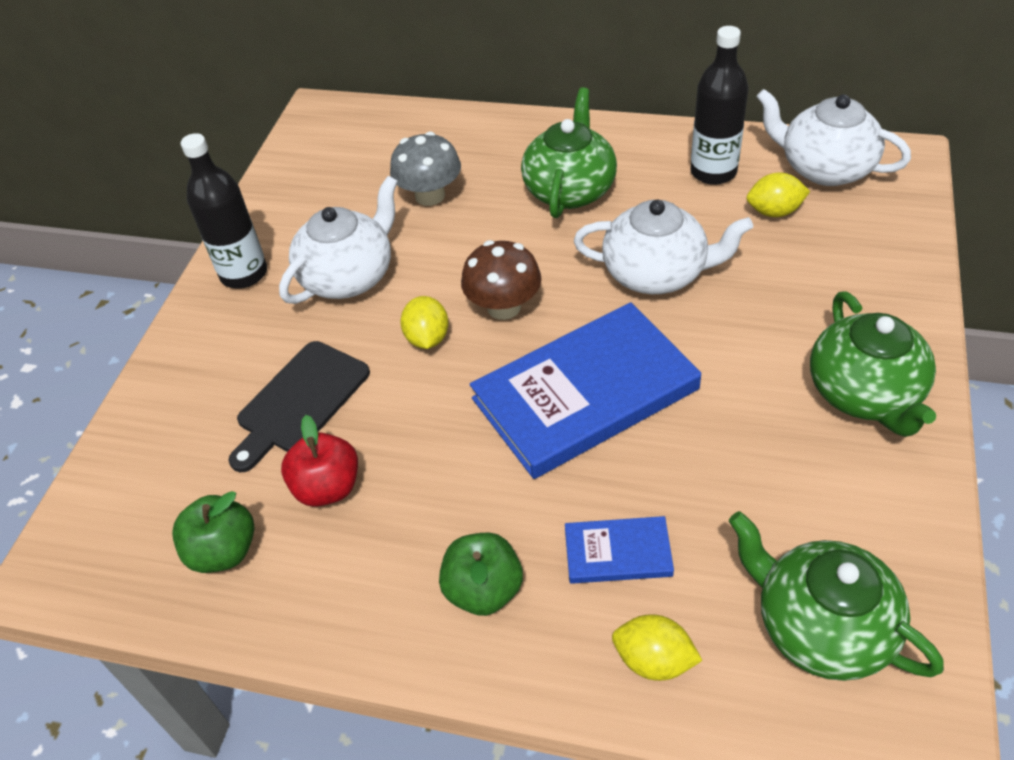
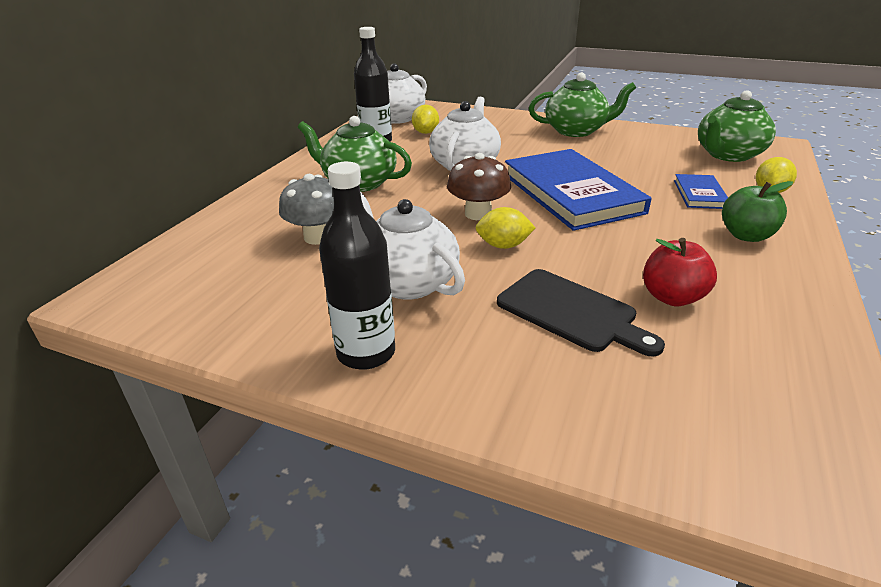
camera: 85 degrees left, 15 degrees down
(223, 551) = (761, 357): green apple -> none

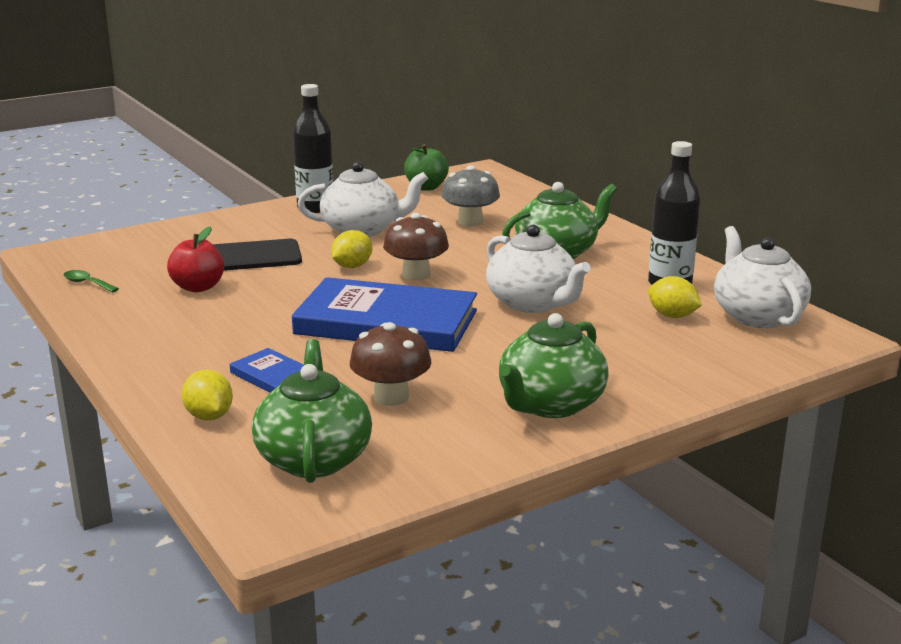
camera: 125 degrees right, 10 degrees down
(645, 160) = (391, 397): none -> brown mushroom
(746, 235) = (189, 352): green apple -> green apple (426, 187)
(804, 378) = (87, 283): none -> green spoon

